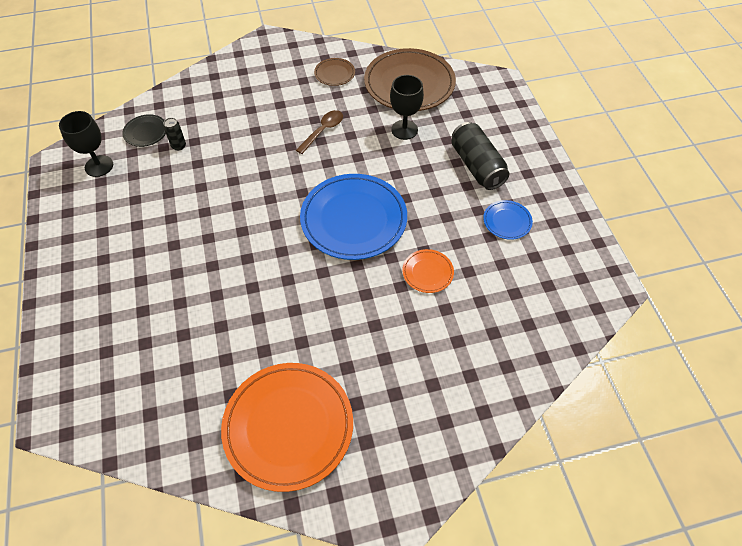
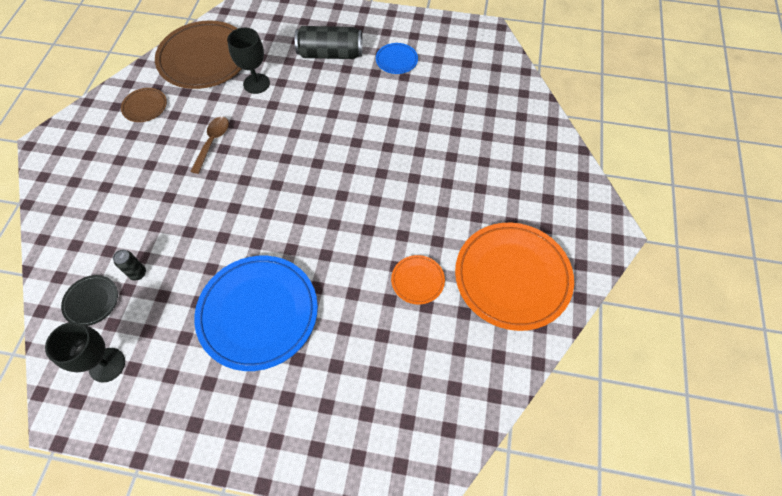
camera: 65 degrees left, 5 degrees up
(323, 131) = (212, 142): brown spoon -> brown spoon turned 45 degrees clockwise
(353, 219) = (332, 157): blue plate -> blue plate (258, 313)
(427, 272) = (416, 128): orange plate -> orange plate (417, 280)

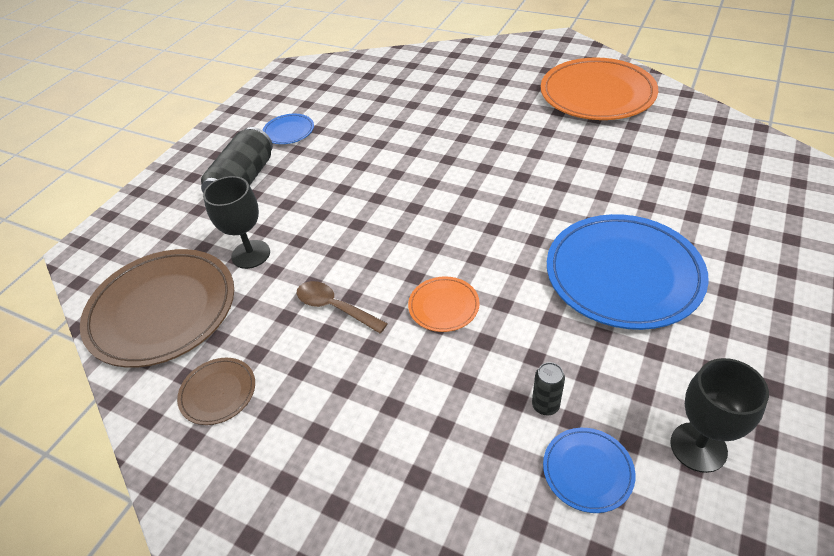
camera: 70 degrees left, 15 degrees down
(91, 301) = (587, 471): black plate -> blue plate
(417, 280) = (593, 149): orange plate -> orange plate (443, 306)

